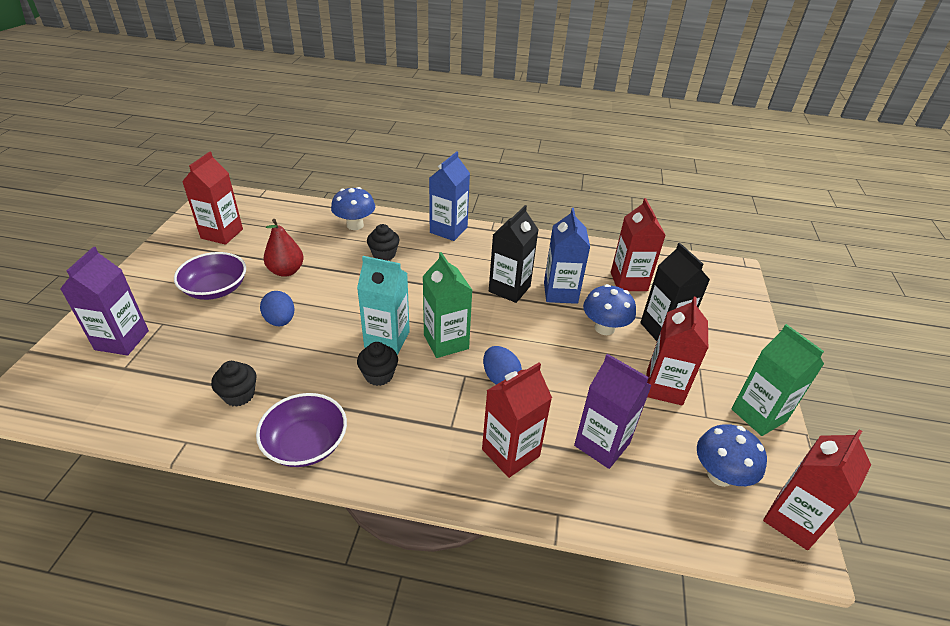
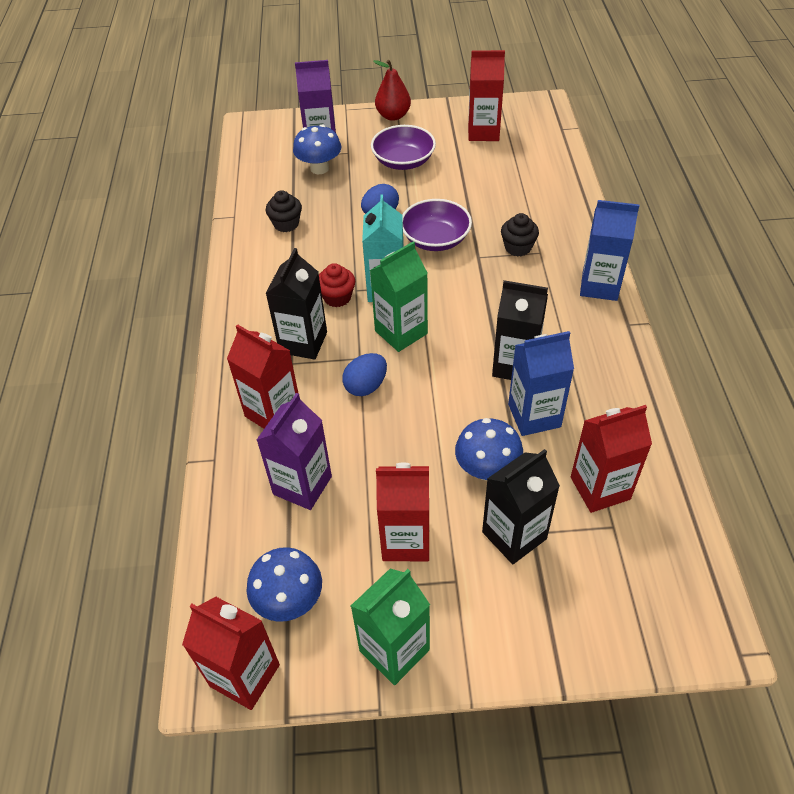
camera: 80 degrees right, 10 degrees up
(286, 271) = (451, 191): red pear -> red pear (393, 116)
(306, 443) = (249, 278): purple bowl -> purple bowl (435, 239)
(355, 225) = (557, 210): blue mushroom -> blue mushroom (319, 168)
(379, 375) = (337, 297): black cupcake -> red cupcake
(427, 412) = (303, 342): none -> black carton

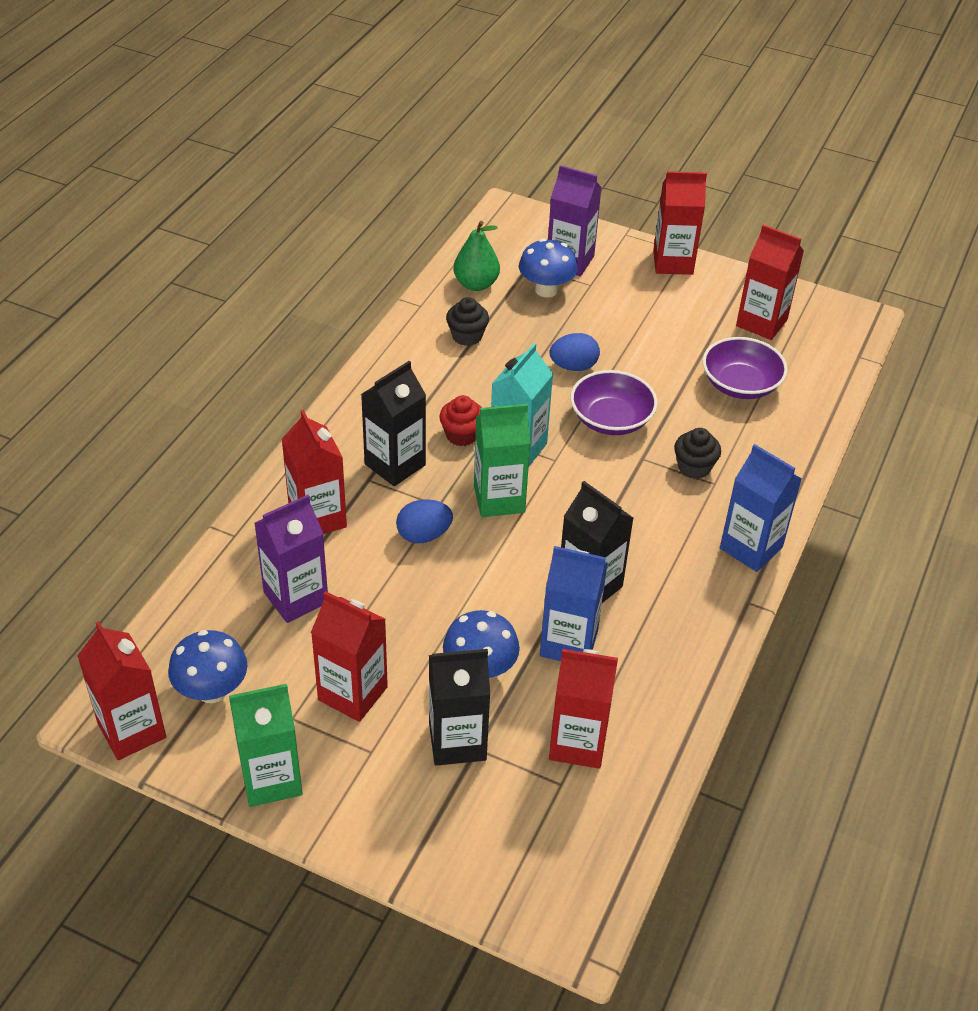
camera: 25 degrees right, 5 degrees down
(265, 184) = (476, 284): none -> green pear
(393, 116) = (673, 262): red pear -> red carton
(403, 161) = (643, 319): purple bowl -> purple bowl (740, 384)

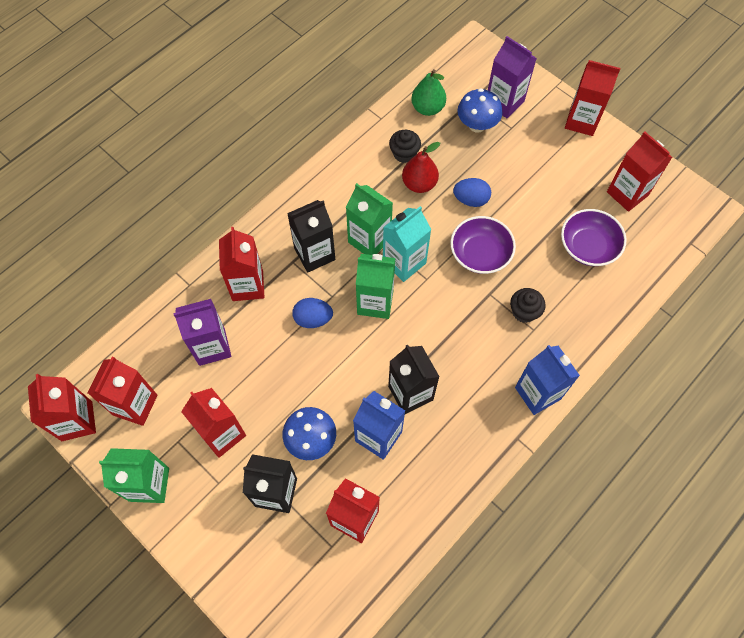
camera: 20 degrees right, 20 degrees up
(212, 690) = (135, 405): blue mushroom -> red carton
(462, 435) = (369, 240): red cupcake -> green carton
(500, 363) = (419, 184): none -> red pear

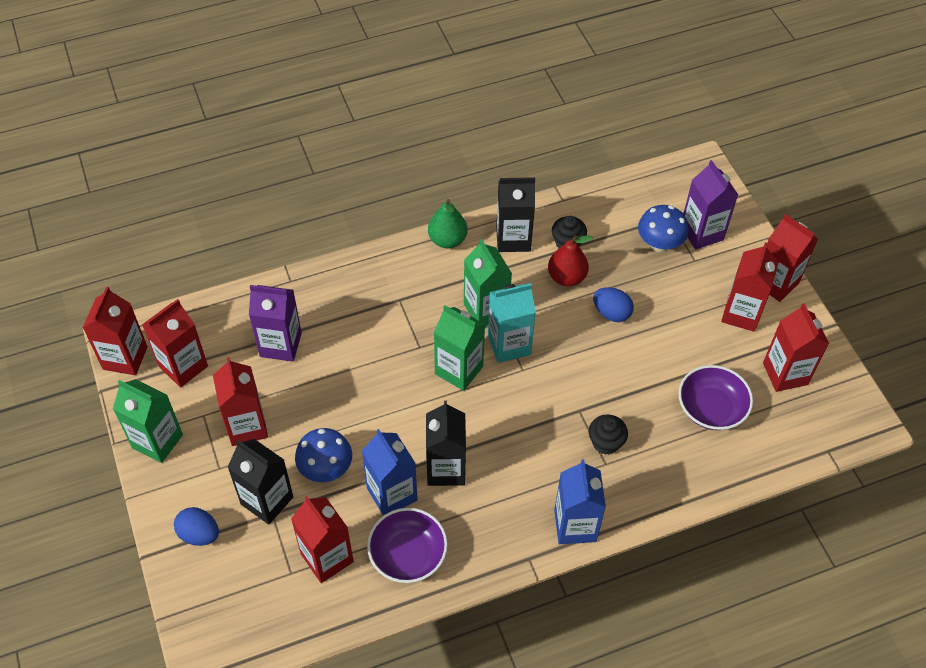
camera: 25 degrees right, 10 degrees down
(247, 285) = (344, 304): red carton -> red carton (741, 314)
(313, 319) = (389, 360): blue egg -> blue egg (199, 534)
(314, 254) = (425, 301): black carton -> black carton (513, 239)
(427, 108) = (616, 208): green pear -> green pear (447, 240)
(480, 254) = (591, 368): purple bowl -> purple bowl (408, 554)

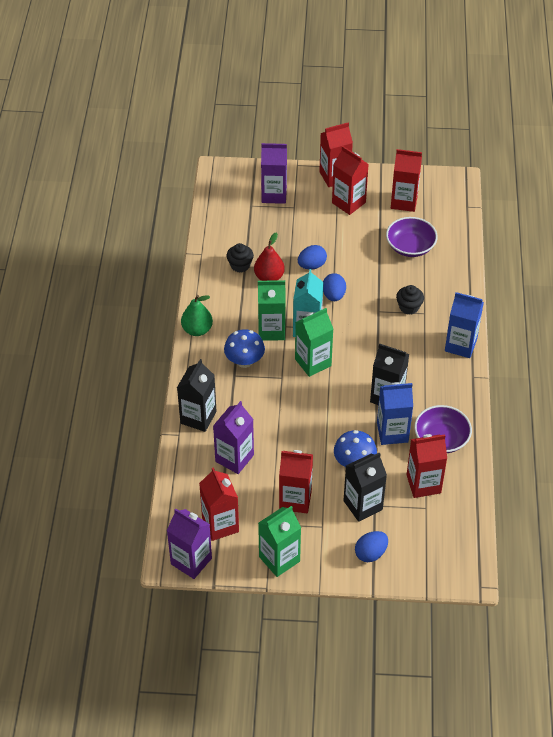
camera: 65 degrees left, 5 degrees down
(125, 358) = (191, 561): red carton -> purple carton
(513, 239) = (219, 293): black carton -> black carton (198, 417)
(577, 353) = (333, 295): none -> blue egg
(659, 244) = (270, 219): blue mushroom -> blue mushroom (244, 361)

